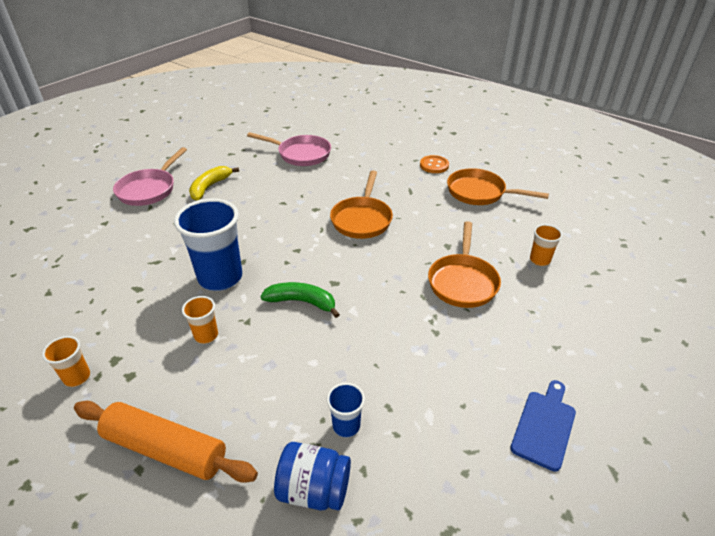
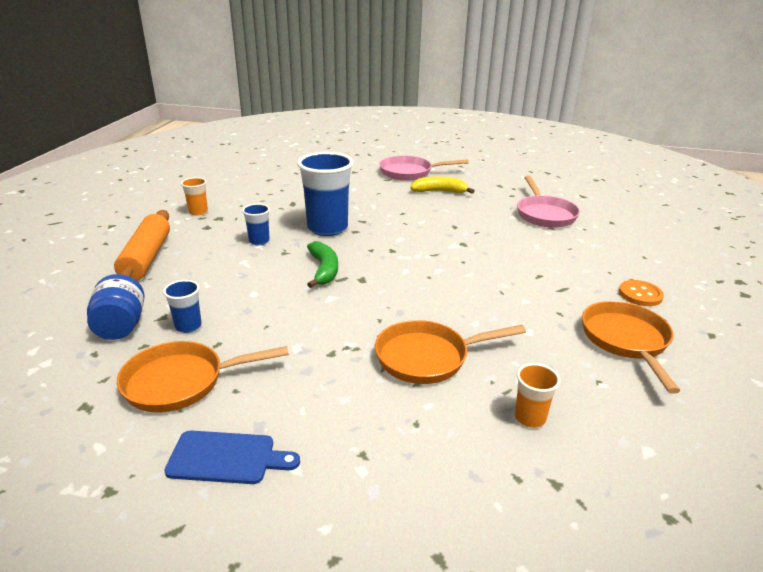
camera: 65 degrees right, 10 degrees down
(206, 335) = (259, 241): orange cup -> blue cup
(362, 219) = (474, 271): orange pan -> orange pan (181, 382)

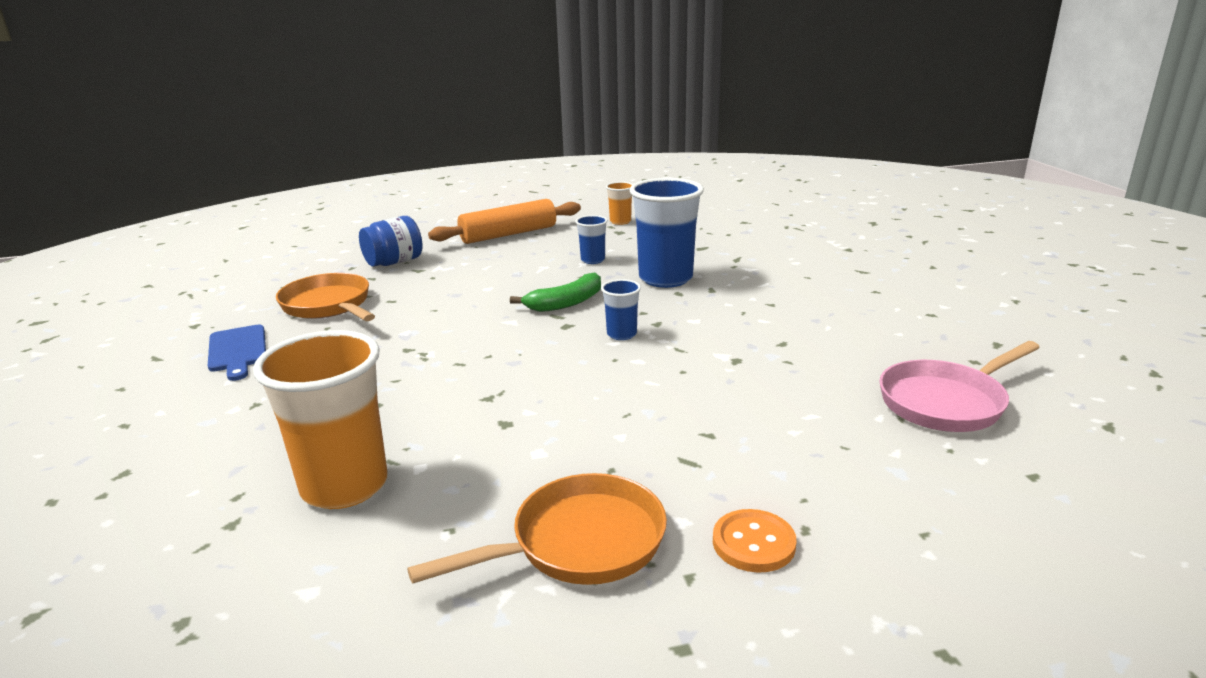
camera: 65 degrees right, 5 degrees down
(188, 326) = (411, 282): blue cup -> blue cup (621, 334)
(409, 172) = (912, 276): pink pan -> none
(427, 357) = (431, 399): orange pan -> none
(439, 191) = (883, 309): yellow banana -> none
(529, 418) = (344, 486): orange cup -> orange cup, size x2.08

